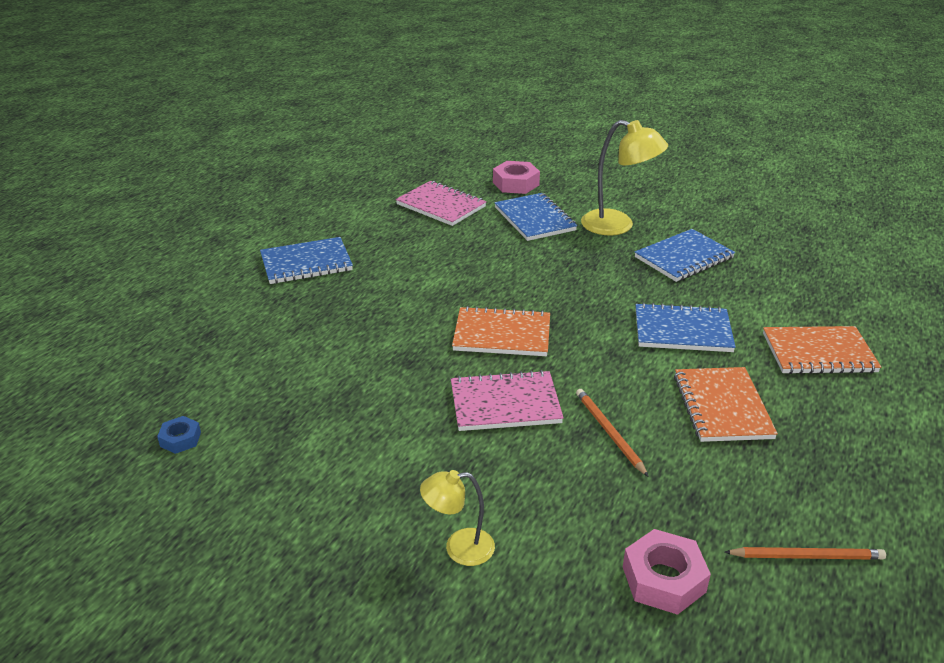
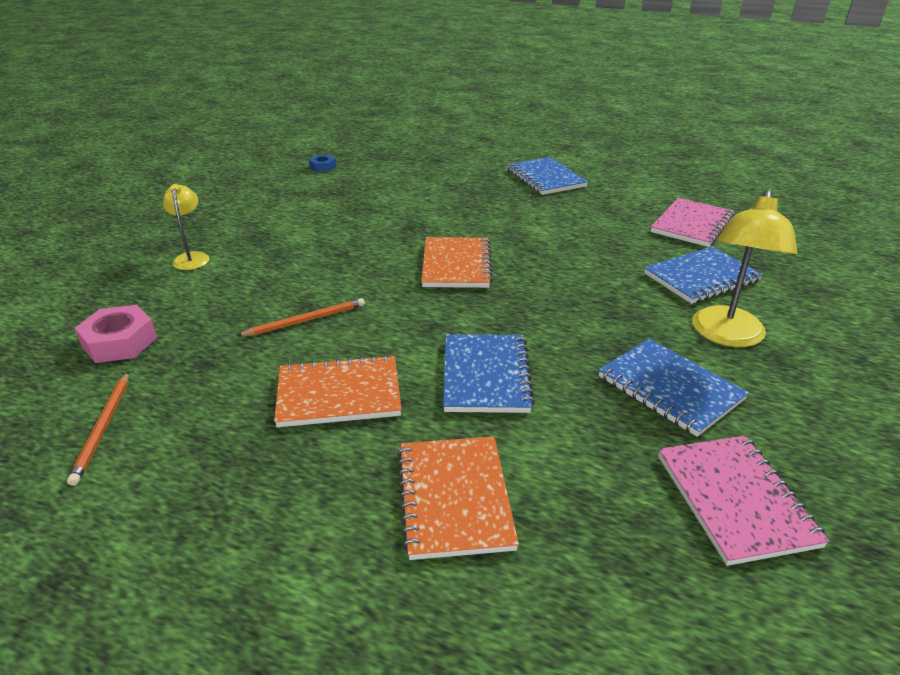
camera: 85 degrees right, 0 degrees up
(505, 404) = (351, 269): pink notebook -> pink notebook (735, 500)
(516, 183) = (785, 264): pink nut -> none

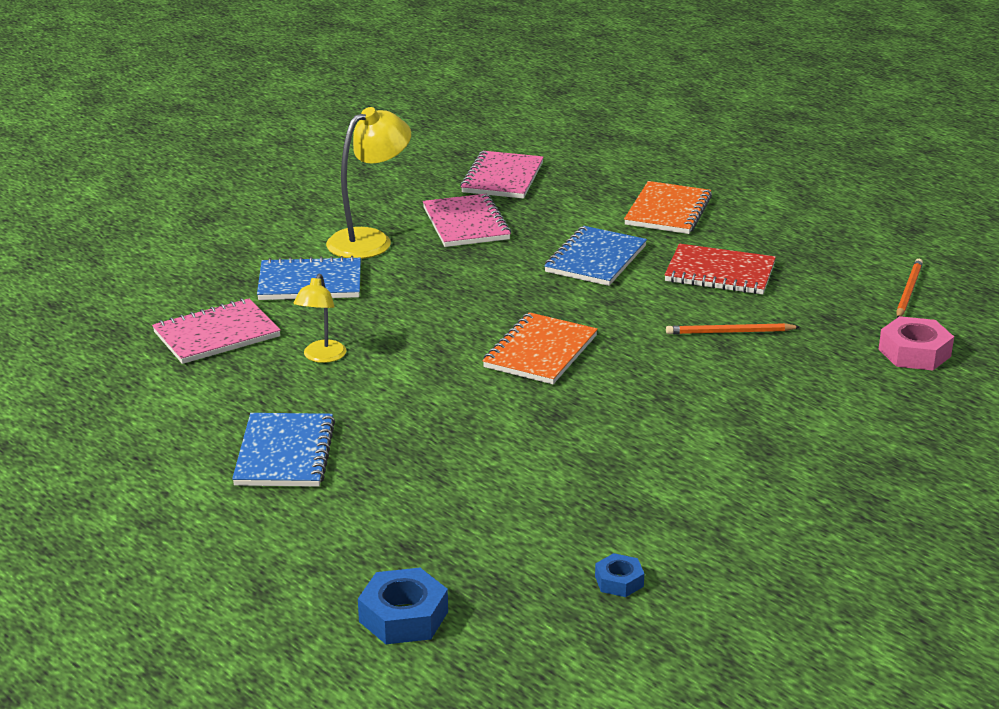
camera: 155 degrees left, 5 degrees down
(192, 257) = (850, 435): yellow lamp -> yellow lamp (322, 357)
(339, 394) = (720, 273): orange notebook -> red notebook
(414, 142) = (403, 616): none -> blue nut
(670, 388) = (466, 224): blue notebook -> pink notebook

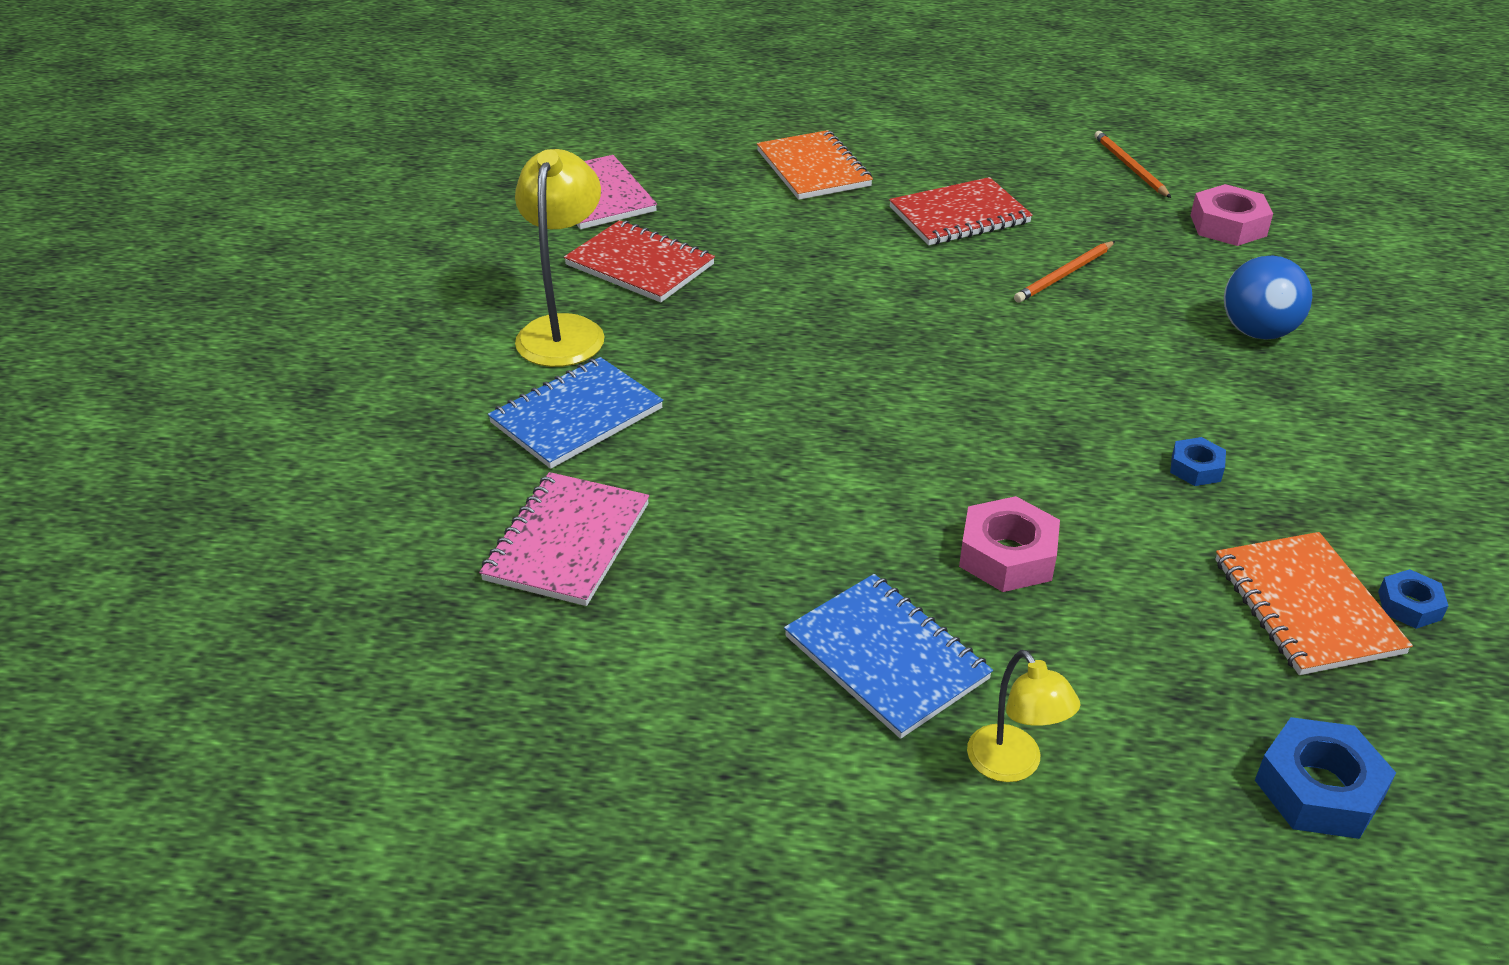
camera: 40 degrees left, 10 degrees up
(322, 357) = (734, 506): yellow lamp -> yellow lamp (1013, 765)
(425, 445) = (1007, 555): none -> pink nut
(466, 224) = (640, 265): pink notebook -> red notebook
(540, 352) = (941, 381): orange notebook -> orange notebook (1307, 606)
(595, 259) = (829, 250): blue notebook -> none
(617, 461) = (1196, 468): none -> blue nut
(807, 417) = (1257, 332): none -> blue ball

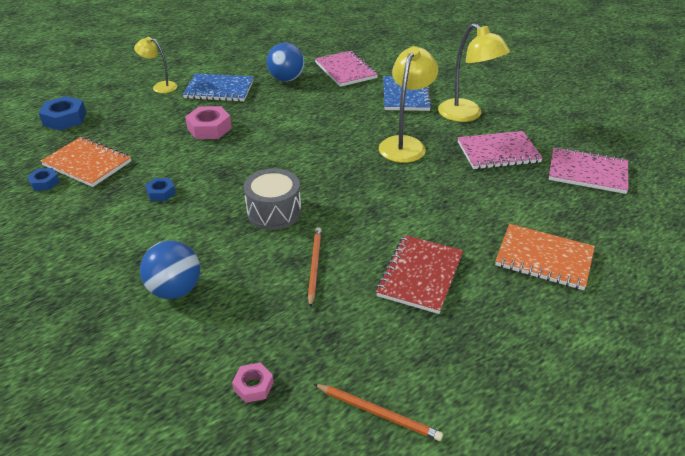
camera: 135 degrees right, 0 degrees up
(640, 265) = (498, 152): red notebook -> pink notebook
(712, 596) = (286, 79): none -> blue ball
(733, 340) = (405, 144): none -> yellow lamp
(1047, 352) = (274, 212): none -> grey drum
(1228, 225) = (253, 386): pink nut -> pink nut, size x0.58

